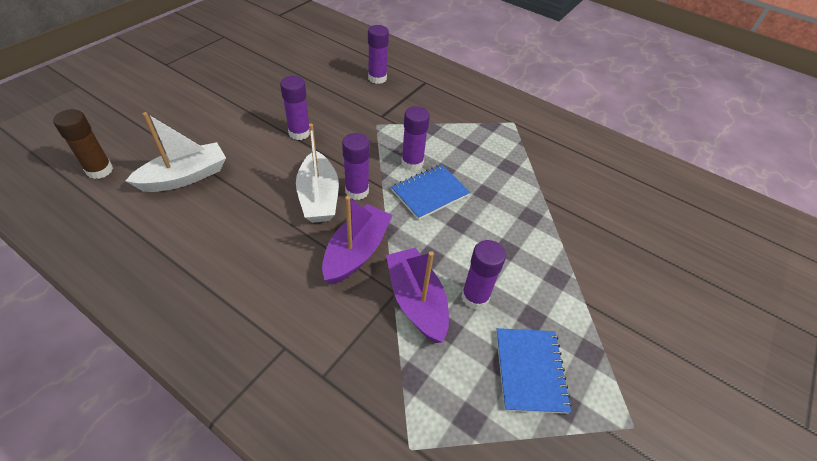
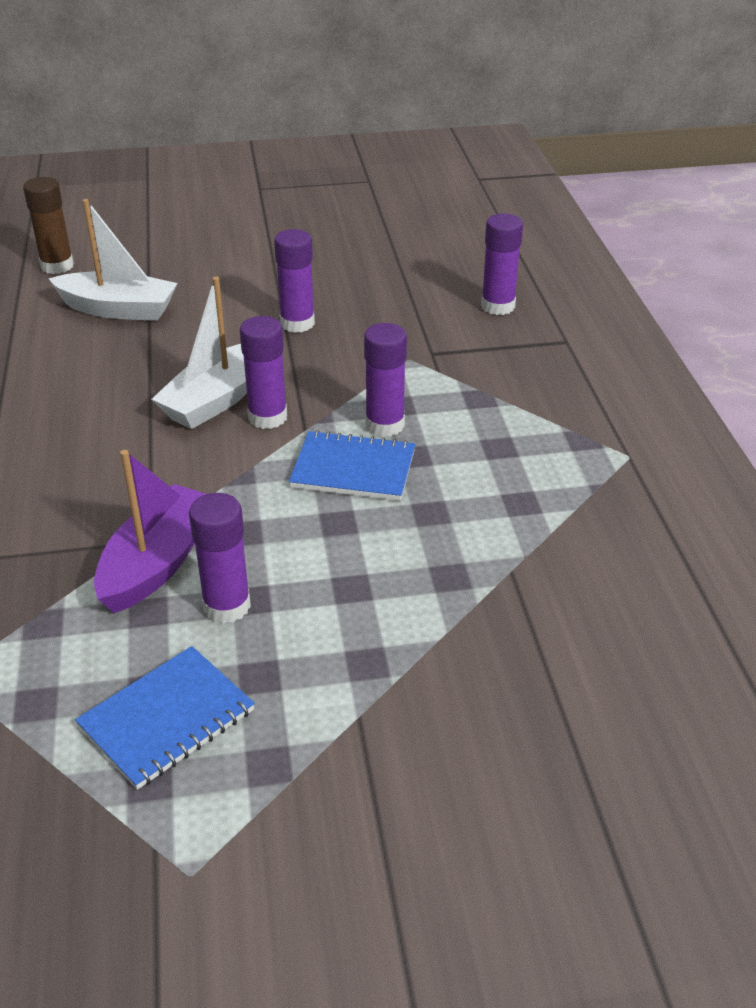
camera: 50 degrees right, 10 degrees down
(357, 252) = (172, 475): purple boat -> none

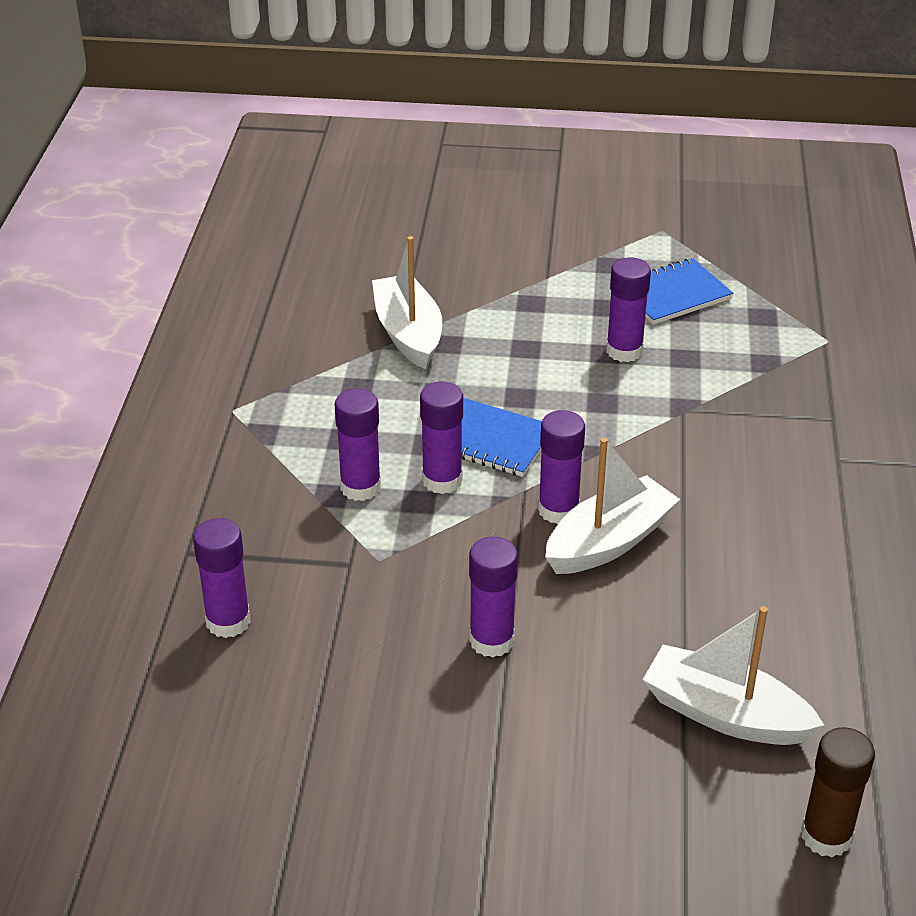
camera: 165 degrees left, 0 degrees up
(158, 562) = (676, 390): purple boat -> none
(456, 407) = (360, 487): none -> purple glue stick
(503, 581) = (408, 333): none -> white boat

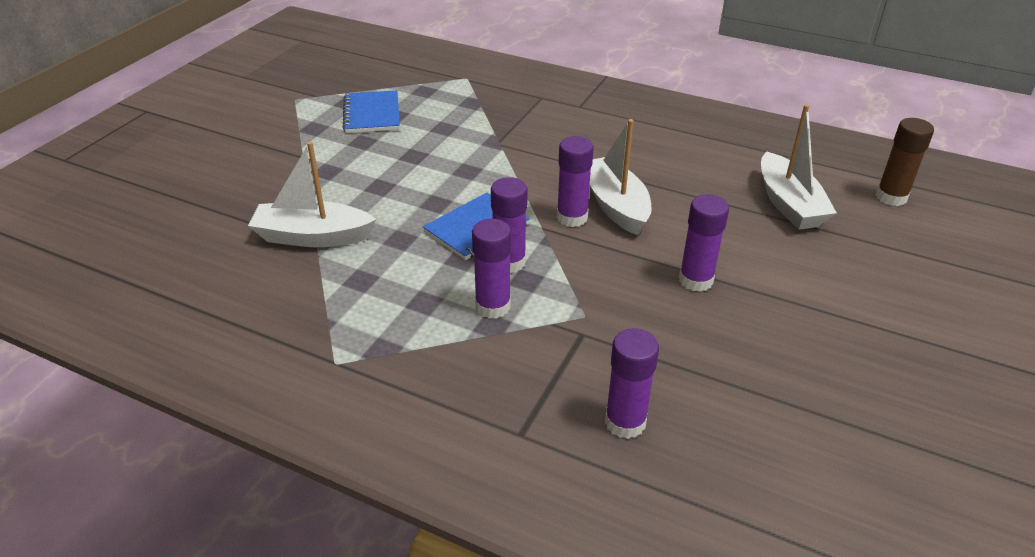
camera: 70 degrees left, 0 degrees up
(624, 351) = (418, 148): purple glue stick -> none
(725, 714) = (789, 204): white boat -> white boat turned 60 degrees counterclockwise

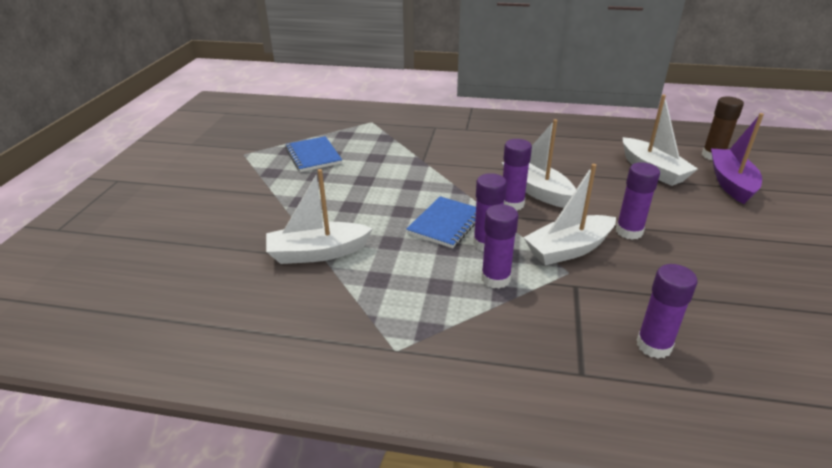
camera: 15 degrees left, 5 degrees down
(603, 288) = (568, 249): none -> white boat
(886, 240) = (731, 183): none -> purple boat

